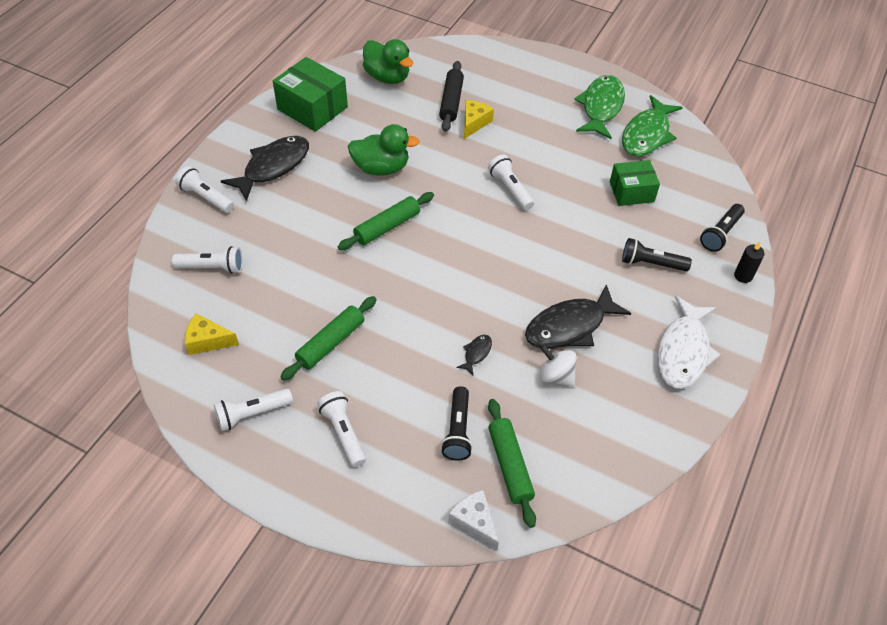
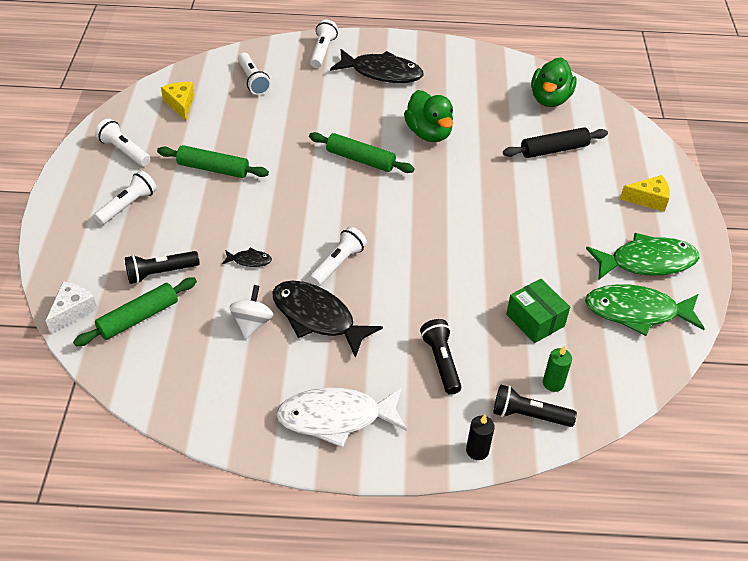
camera: 65 degrees right, 5 degrees down
(312, 108) = (469, 69): green box -> none
(474, 123) = (538, 174): yellow cheese -> yellow cheese (648, 199)
(510, 189) = (467, 225): white flashlight -> white flashlight (338, 264)
(696, 208) = (553, 383): none -> green candle

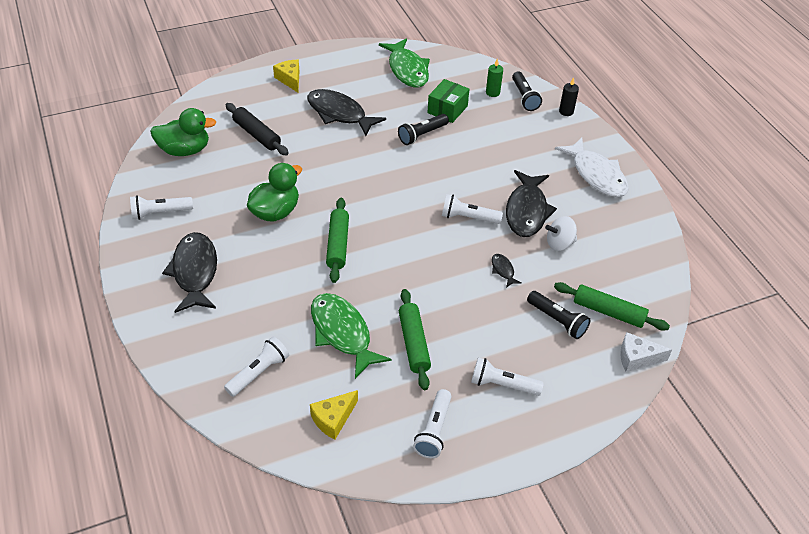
camera: 115 degrees left, 0 degrees up
(322, 51) = (175, 333): white flashlight -> white flashlight (160, 213)
(441, 362) = (515, 141): black flashlight -> black flashlight (422, 135)
(565, 220) = (339, 114): none -> black fish
(647, 262) = (357, 72): green fish -> green fish (342, 333)

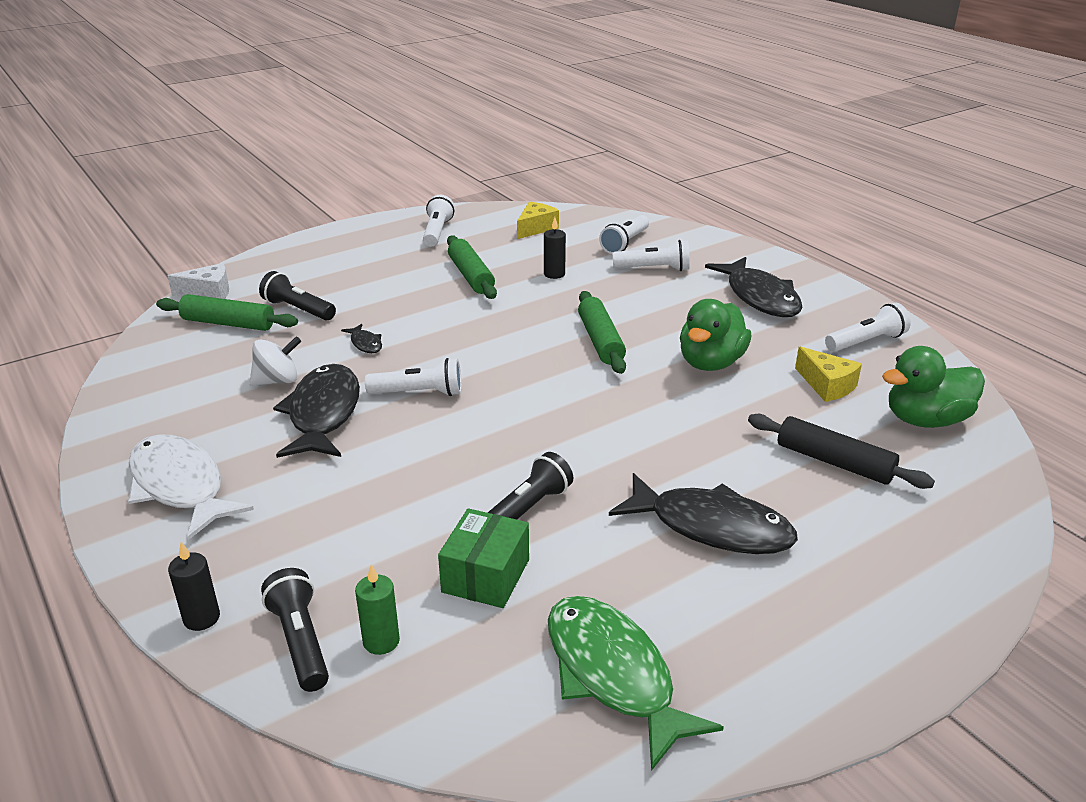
camera: 170 degrees right, 15 degrees down
(290, 79) = (873, 591): yellow cheese -> yellow cheese (827, 385)
(342, 333) = (554, 274): green fish -> black candle
(502, 384) = (369, 261): white flashlight -> white flashlight (654, 269)

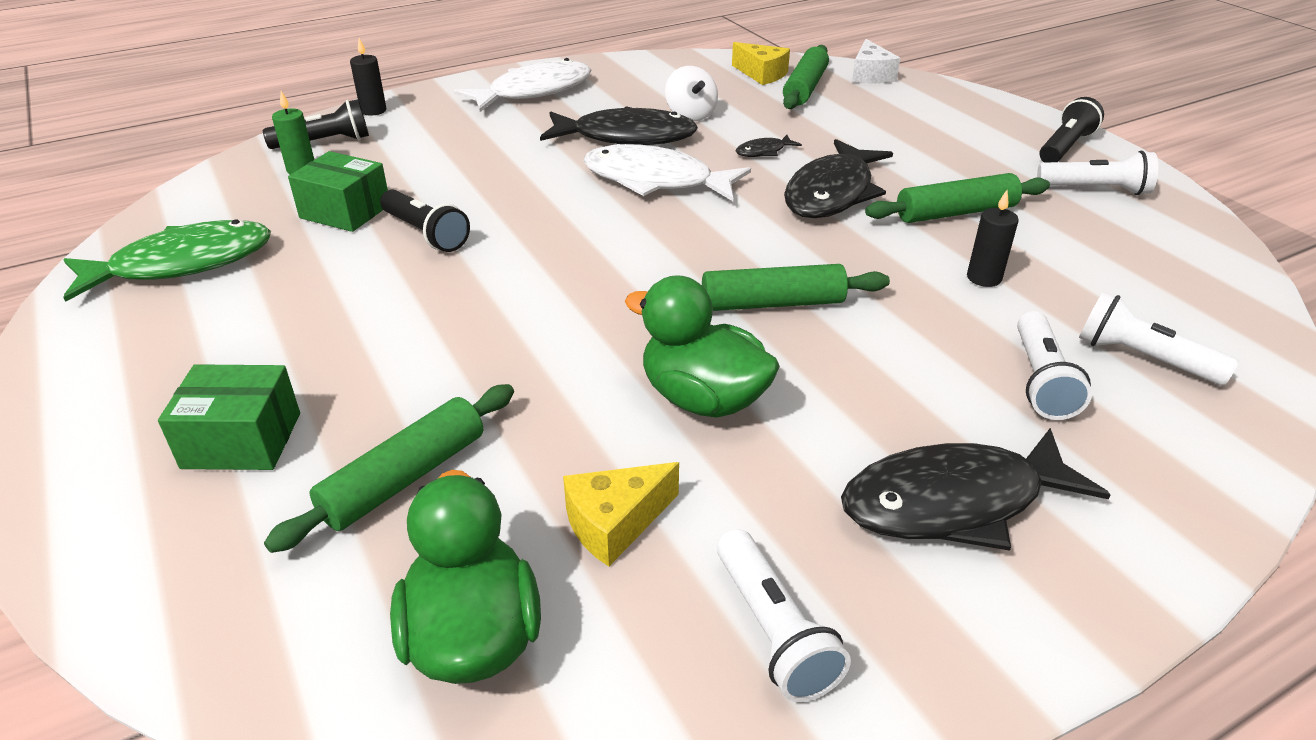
camera: 95 degrees right, 5 degrees up
(298, 309) = (840, 116): black flashlight -> black flashlight (1065, 147)
(419, 393) = (655, 181): white flashlight -> white fish
(535, 228) = (1158, 270): yellow cheese -> yellow cheese (762, 74)
(712, 527) = (333, 344): black fish -> black fish (832, 193)
(834, 462) = (405, 478): black rolling pin -> green rolling pin
(839, 544) = (242, 440): none -> green box

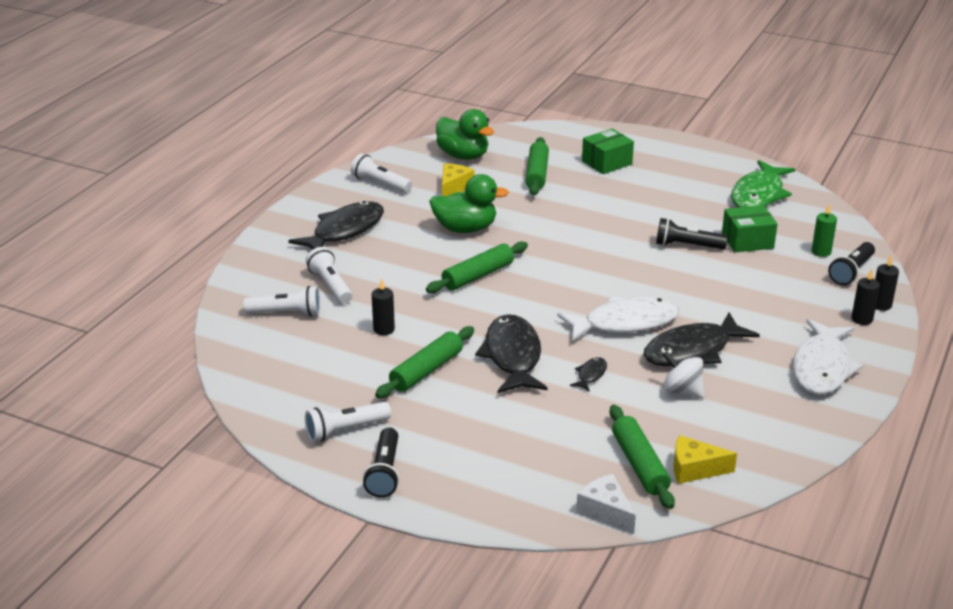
camera: 145 degrees right, 5 degrees down
(418, 107) = (862, 319): none -> black candle

